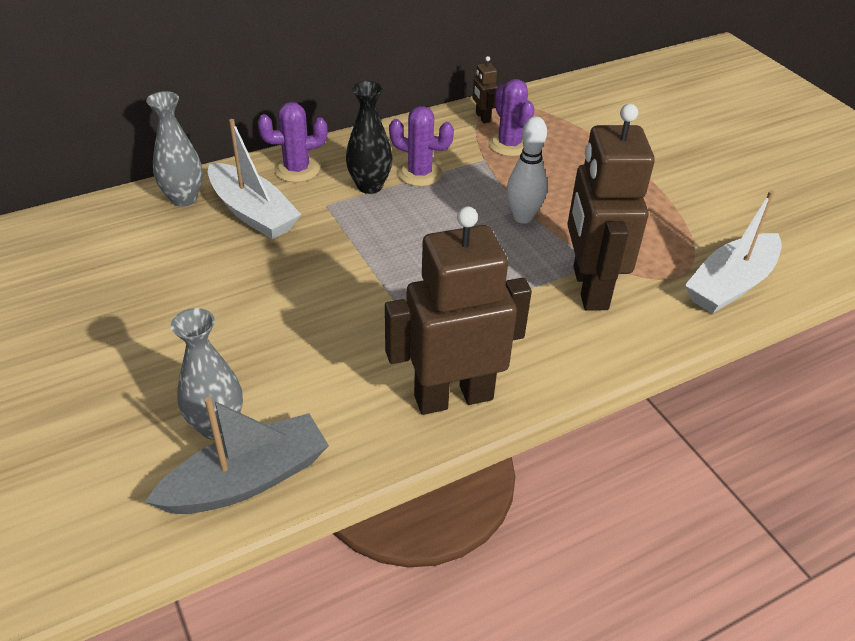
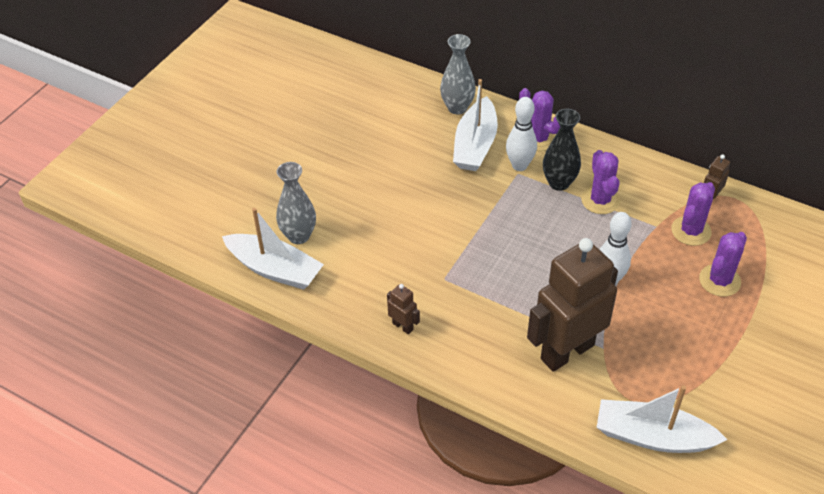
camera: 60 degrees right, 5 degrees up
(247, 479) = (275, 269): grey boat -> white boat
(317, 198) = (519, 165): none -> white bowling pin
(453, 397) = (403, 326): brown robot -> brown robot, size x0.40
(579, 159) = (719, 280): none -> purple cactus

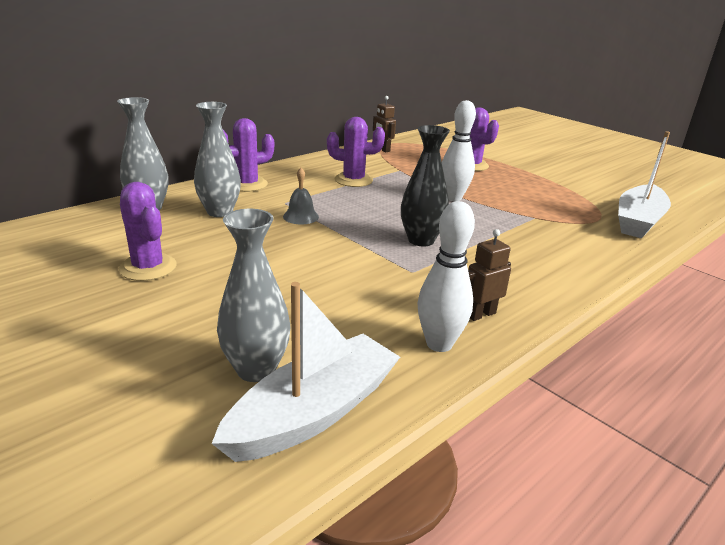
camera: 75 degrees left, 20 degrees down
(475, 145) = (220, 212): white boat -> grey vase
(497, 191) = (301, 216): none -> grey bell
(519, 165) = (275, 199): white bowling pin -> white bowling pin (439, 344)
(559, 183) = (316, 189): black vase -> black vase (421, 240)
(567, 351) = (537, 232): brown robot -> none
(691, 231) = (413, 161): purple cactus -> purple cactus (148, 267)

